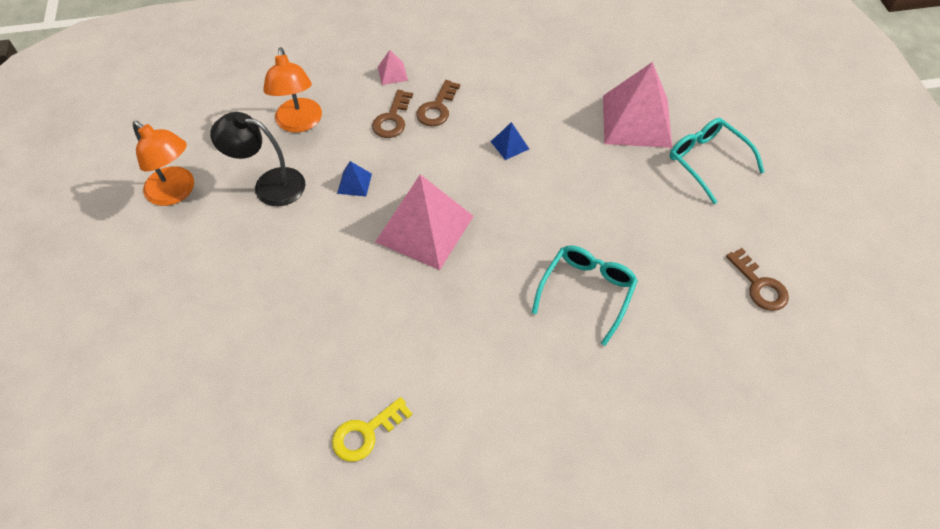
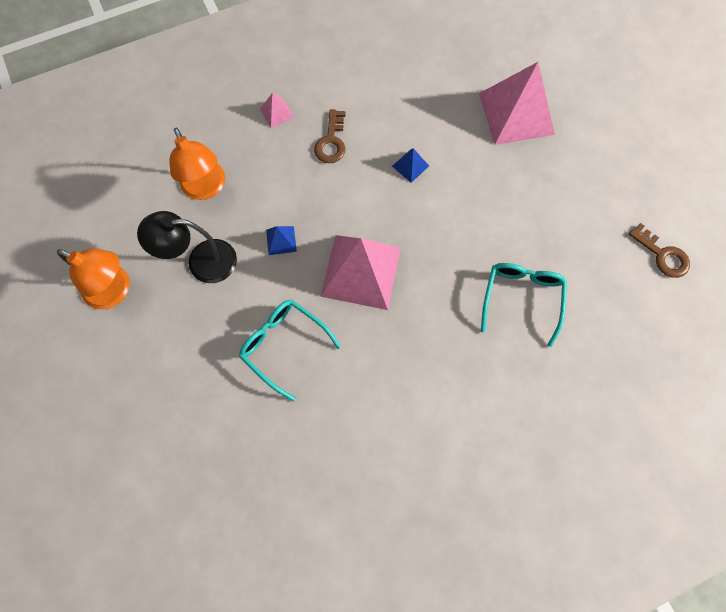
camera: 15 degrees left, 15 degrees up
(366, 433) = (375, 482): yellow key -> none
(392, 119) = (293, 163): brown key -> none
(707, 161) = (588, 142): turquoise glasses -> turquoise glasses (284, 345)

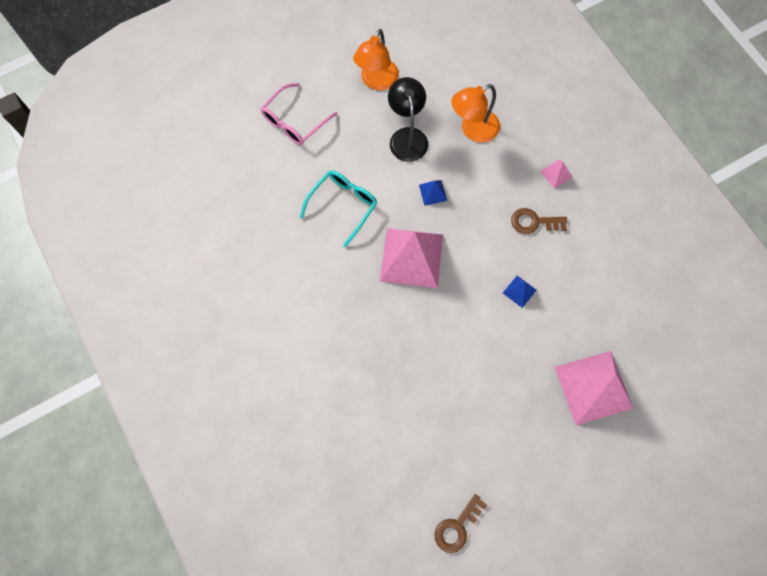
camera: 85 degrees right, 0 degrees up
(151, 401) = (294, 121): none -> pink glasses
(521, 299) = (400, 392): turquoise glasses -> none

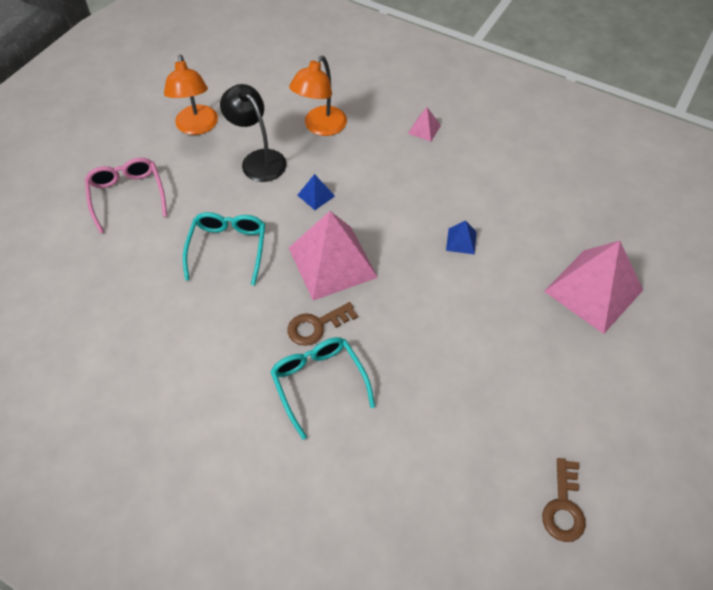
camera: 30 degrees left, 15 degrees down
(294, 121) = (127, 196): pink glasses -> pink glasses turned 150 degrees clockwise
(348, 347) = (319, 383): none -> turquoise glasses
(534, 222) = (432, 176): brown key -> brown key (316, 326)

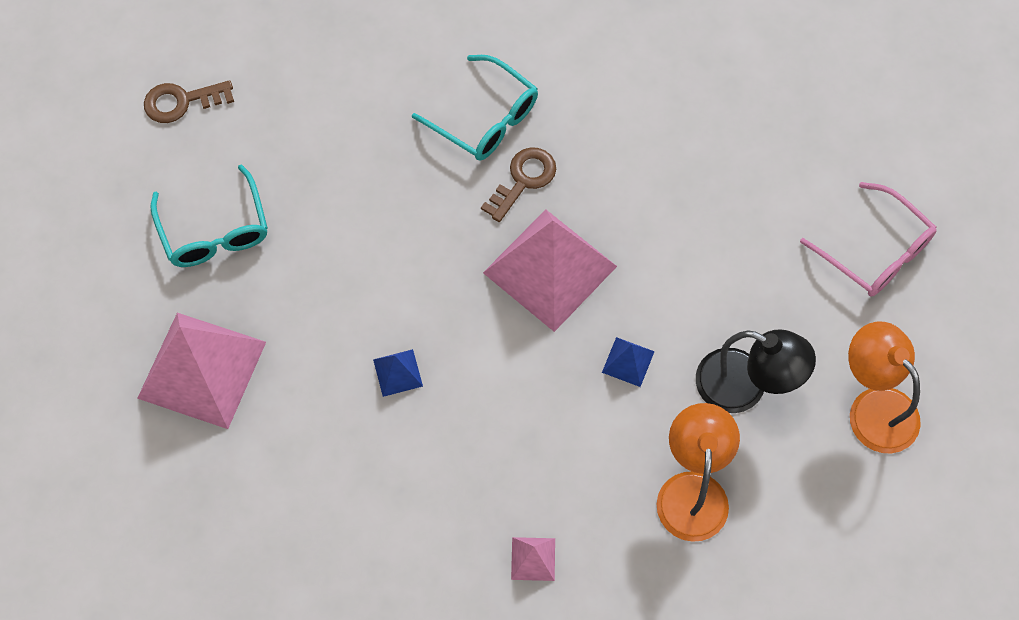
camera: 155 degrees right, 10 degrees up
(228, 248) = (691, 232): turquoise glasses -> turquoise glasses (214, 230)
(563, 506) = (182, 101): brown key -> brown key turned 90 degrees counterclockwise

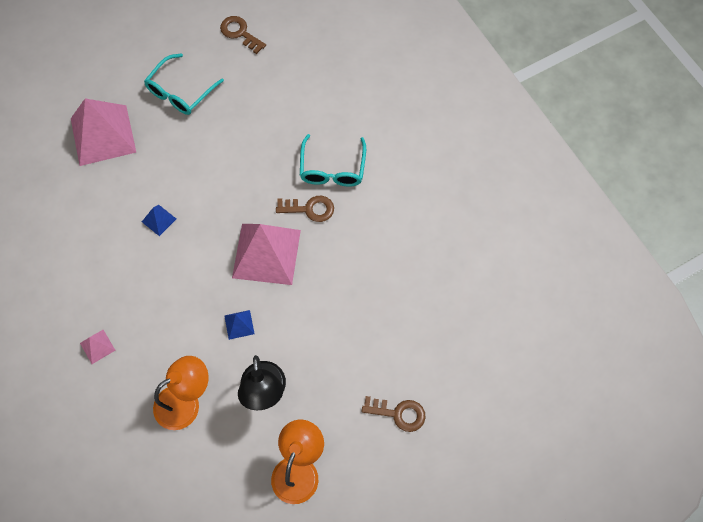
camera: 55 degrees right, 0 degrees up
(875, 251) = (398, 413): pink glasses -> brown key

